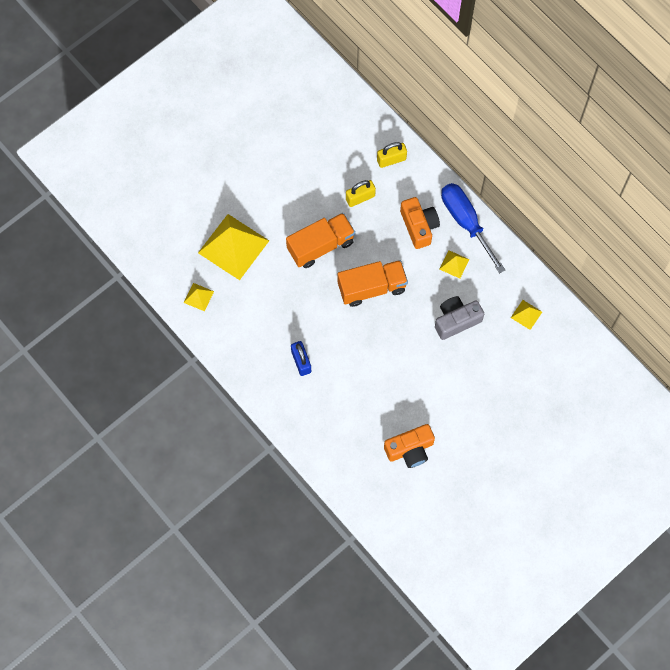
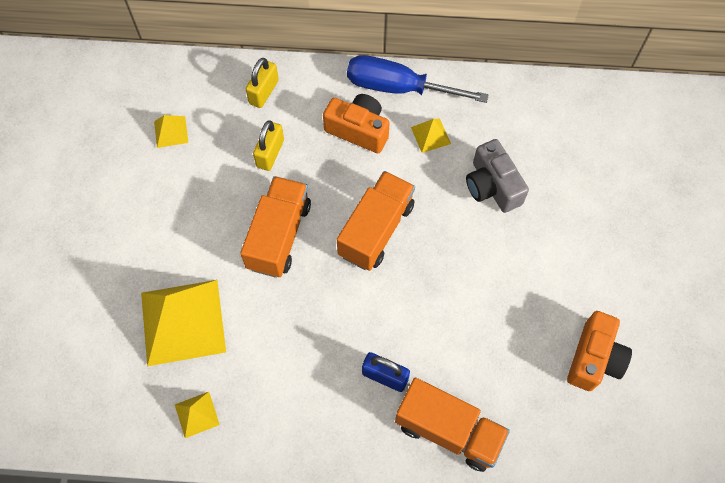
camera: 45 degrees left, 5 degrees down
(304, 413) = (448, 430): none -> orange truck
(456, 320) = (492, 186): grey camera -> grey camera turned 45 degrees counterclockwise
(526, 314) = (548, 121): yellow pyramid -> yellow pyramid (171, 132)

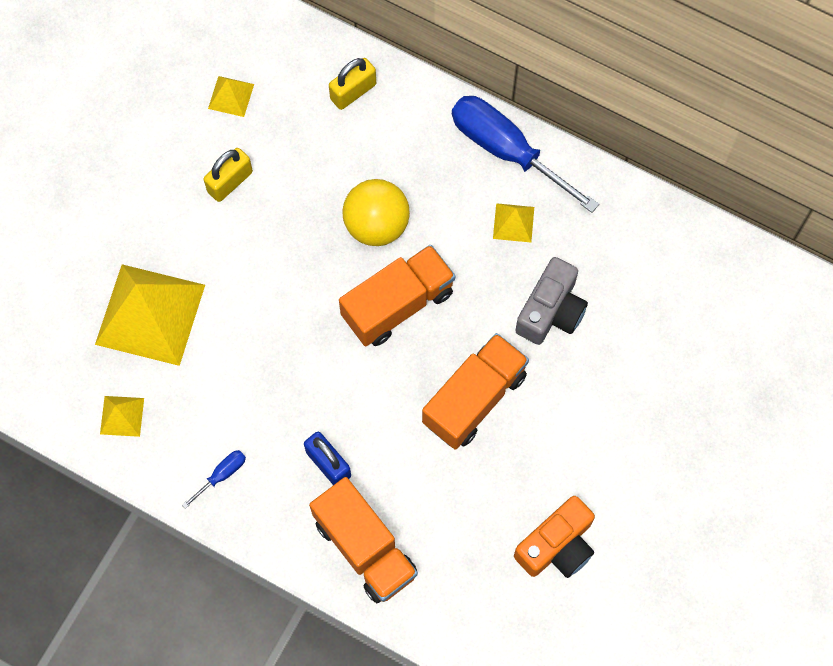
camera: 25 degrees right, 5 degrees up
(270, 153) = (326, 167): yellow padlock -> yellow padlock (230, 182)
(279, 236) = (291, 265): orange truck -> orange truck (474, 399)
(303, 425) = (221, 475): none -> blue screwdriver
(330, 179) = (376, 225): none -> yellow ball
(358, 130) = (436, 182): orange camera -> none
(492, 186) = (551, 311): grey camera -> grey camera turned 150 degrees counterclockwise

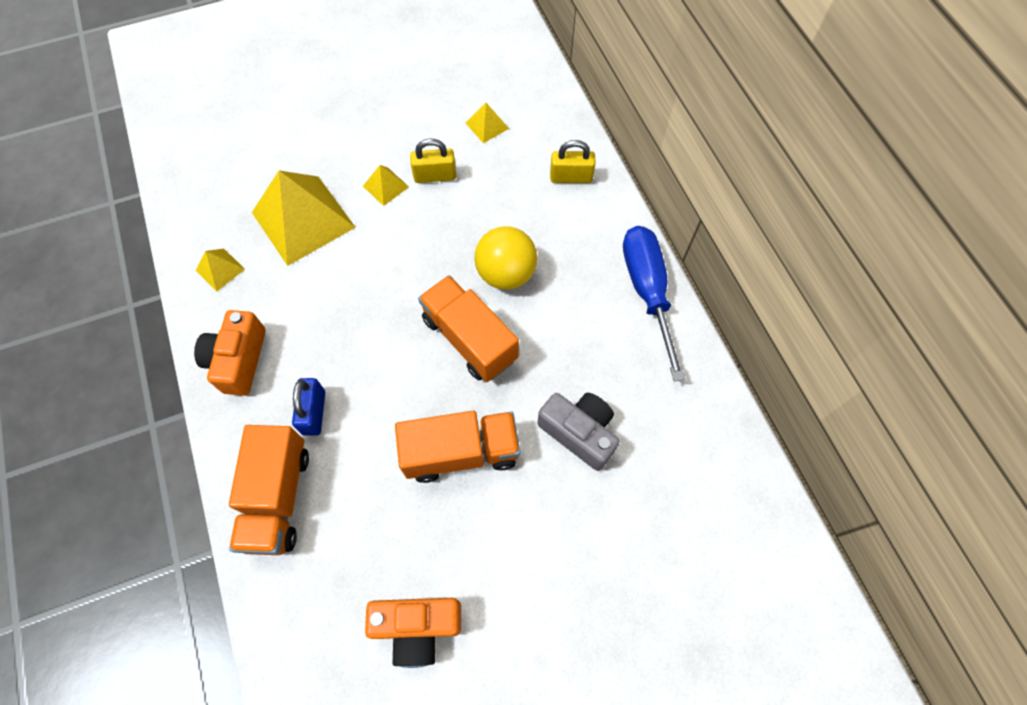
camera: 40 degrees right, 5 degrees down
(221, 475) = (238, 360): blue screwdriver -> orange camera
(398, 304) = (469, 339): orange truck -> orange truck turned 135 degrees counterclockwise
(513, 222) = (608, 345): yellow pyramid -> yellow pyramid (386, 186)
(551, 311) = (579, 433): grey camera -> grey camera turned 120 degrees counterclockwise

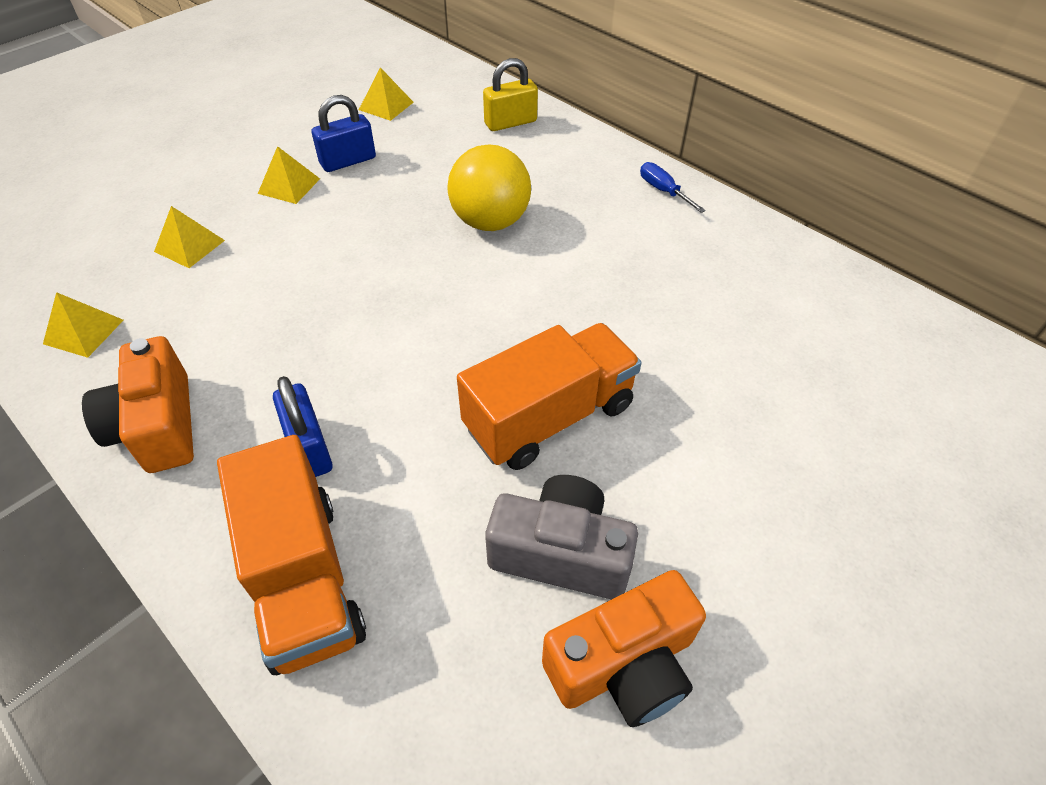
camera: 25 degrees left, 15 degrees down
(303, 219) = (189, 246): yellow pyramid -> yellow pyramid, size x0.44
(435, 176) = (348, 161): yellow padlock -> blue padlock
(469, 339) = (485, 295): orange truck -> none
(579, 433) = (684, 342): grey camera -> grey camera (561, 553)
(647, 292) = (663, 191): blue screwdriver -> blue screwdriver, size x0.42

